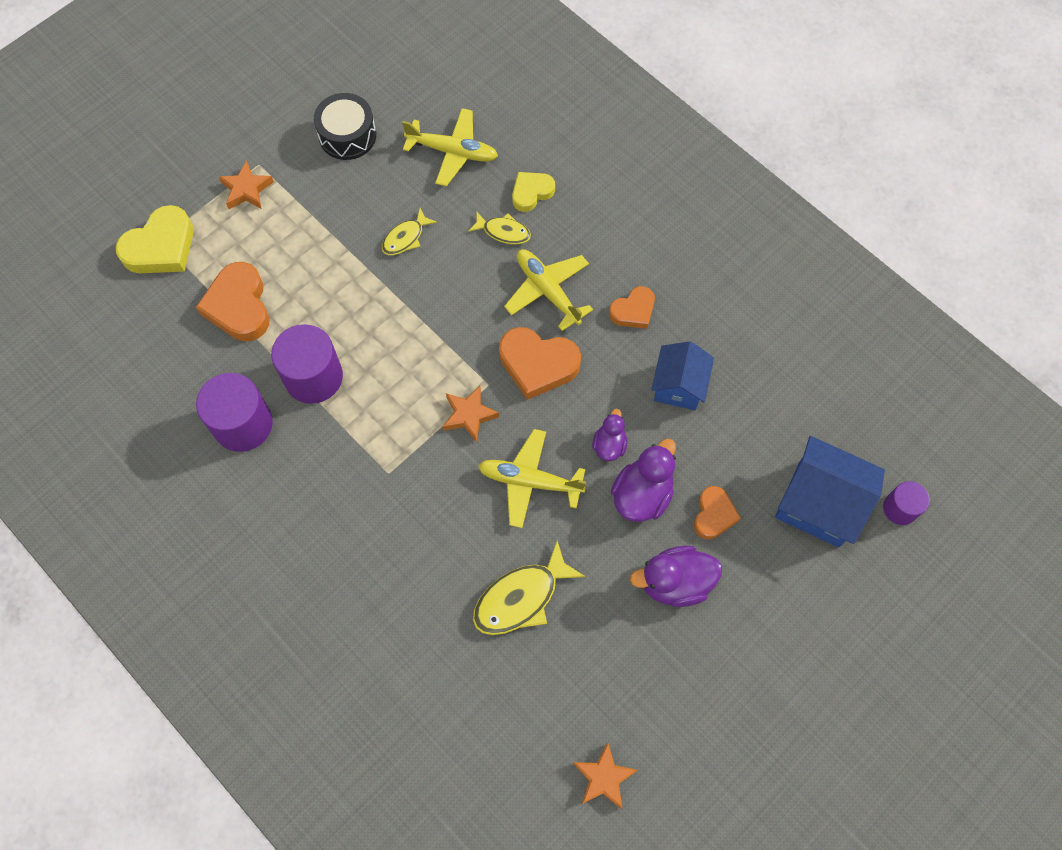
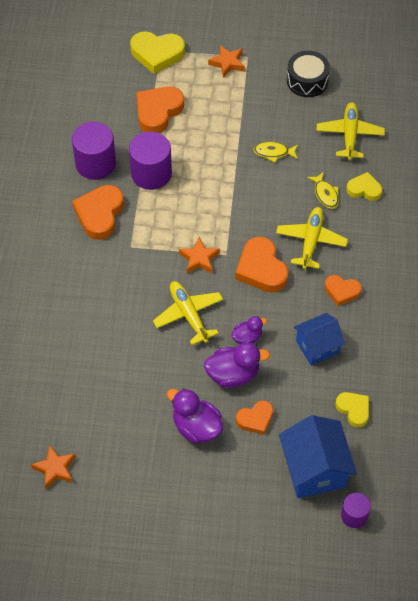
camera: 50 degrees right, 10 degrees down
(315, 472) = (100, 214): none -> orange heart
(453, 152) = (349, 135): yellow plane -> yellow plane turned 150 degrees counterclockwise
(521, 598) = (118, 358): yellow fish -> none
(780, 411) = (353, 409): none -> yellow heart

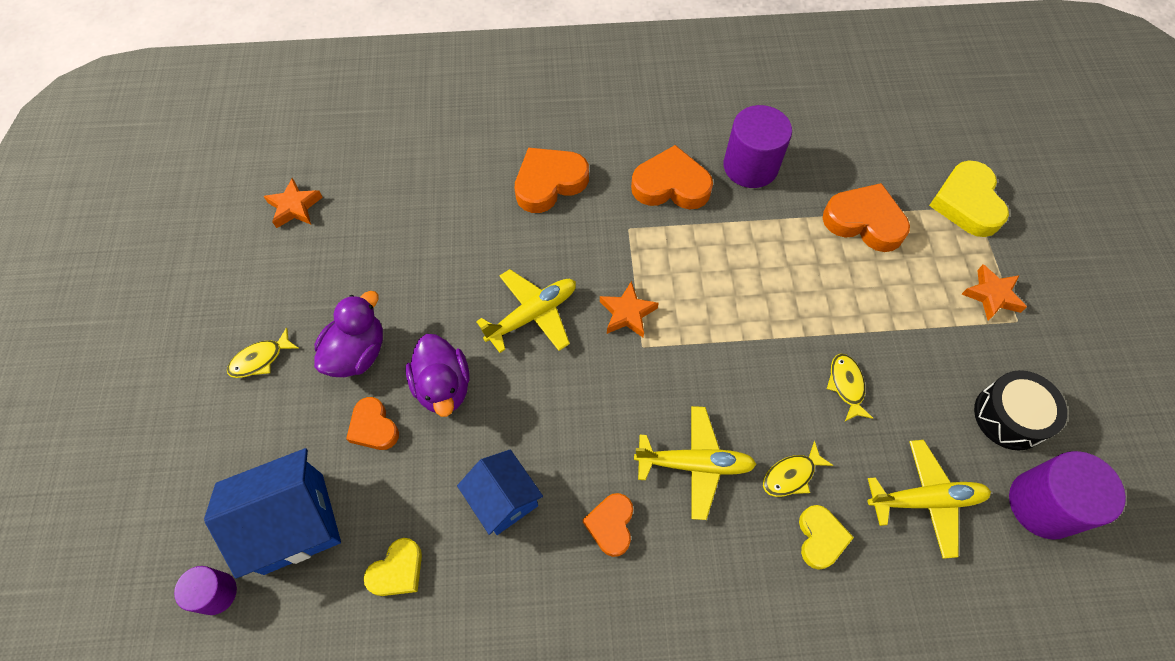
camera: 80 degrees right, 5 degrees up
(151, 173) = (755, 231): purple cylinder -> purple cylinder (1043, 504)
(189, 492) = (260, 359): none -> yellow fish
(247, 338) = (506, 396): purple duck -> none
(261, 269) = (628, 398): orange heart -> orange heart (549, 183)

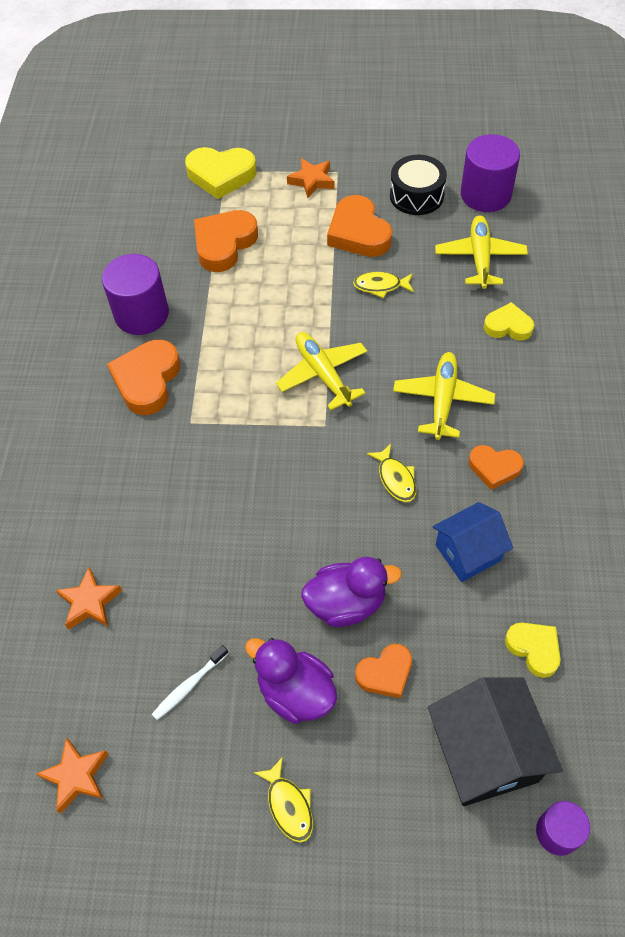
camera: 80 degrees left, 5 degrees down
(294, 523) = (485, 753): blue house -> black house
(365, 270) = (189, 685): none -> white toothbrush
(533, 315) = (276, 515): yellow plane -> yellow plane (323, 374)
(549, 183) = (115, 489): orange heart -> orange heart (358, 233)
(627, 313) = (287, 433): orange star -> orange star (90, 602)
(791, 475) = (456, 335): yellow fish -> yellow fish (396, 479)

